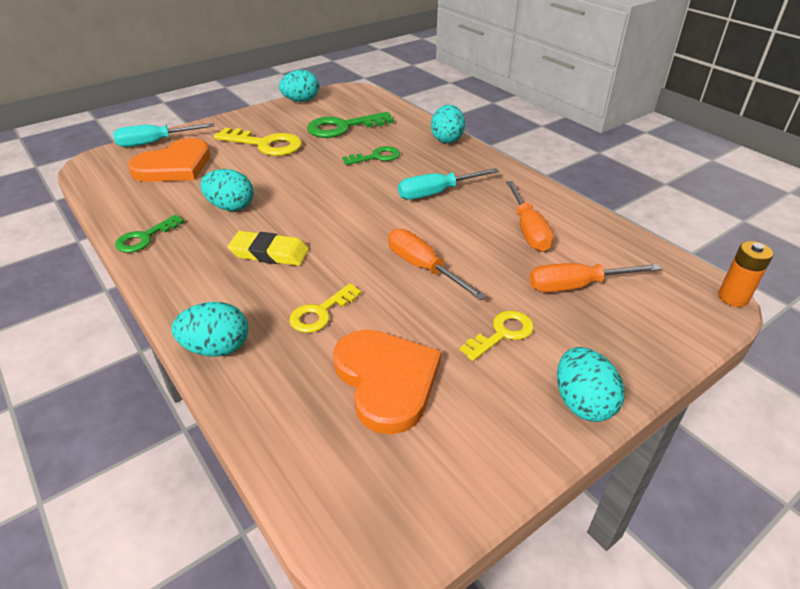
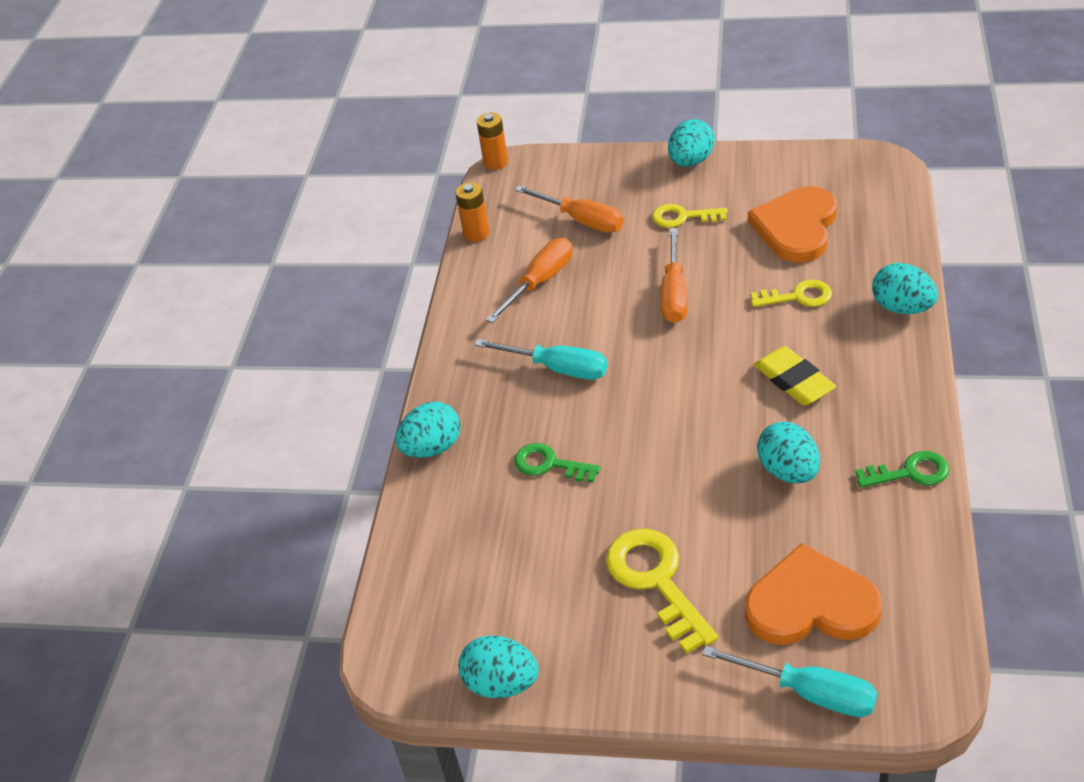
camera: 130 degrees left, 5 degrees up
(343, 127) = (519, 558): green key -> none
(628, 237) = (476, 234): none -> orange battery

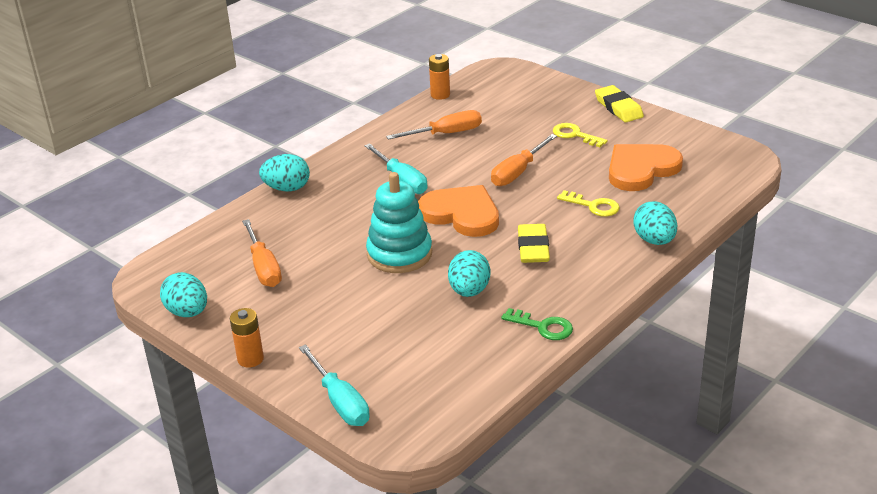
camera: 30 degrees right, 10 degrees down
(495, 162) = (497, 63): orange battery -> orange battery (250, 359)
(549, 464) = (338, 224): green key -> none
(582, 220) = (510, 112): orange screwdriver -> orange screwdriver (264, 267)
(656, 581) = (325, 307): yellow key -> none
(662, 466) = (399, 254): none -> turquoise stacking toy
(691, 161) = (618, 107): turquoise egg -> yellow eraser
(810, 604) = (397, 361): orange heart -> orange heart (461, 214)

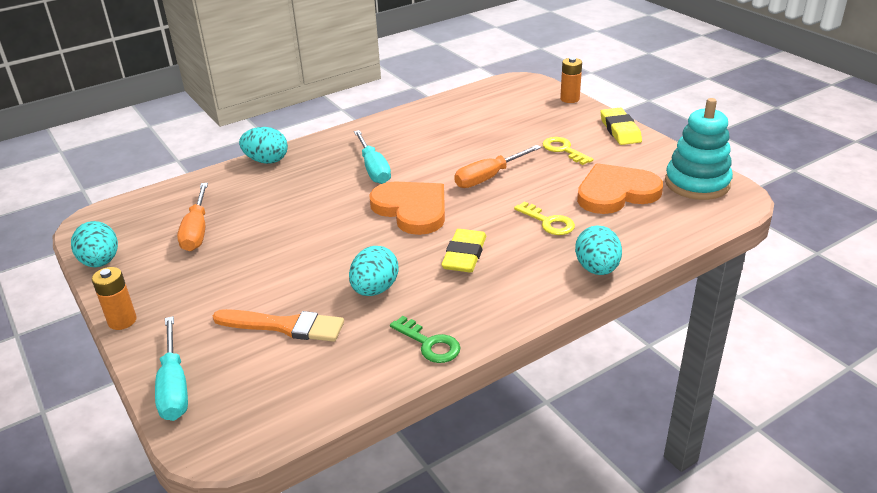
camera: 15 degrees right, 0 degrees up
(399, 254) = (329, 239): turquoise stacking toy -> turquoise stacking toy (697, 183)
(406, 336) = (284, 326): none -> orange brush
(440, 95) = (454, 97): orange battery -> orange battery (569, 99)
(446, 134) = (440, 132): orange screwdriver -> none

